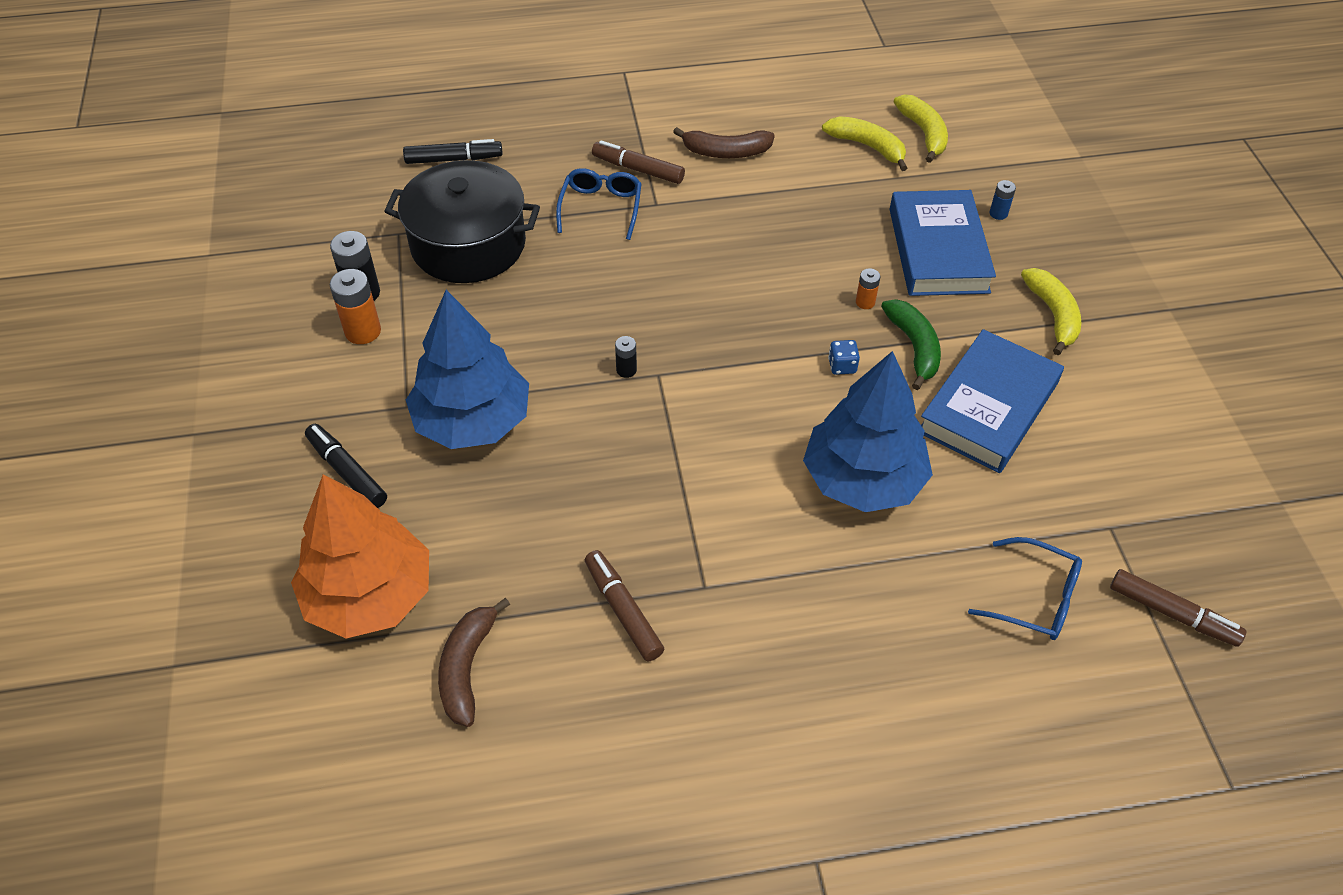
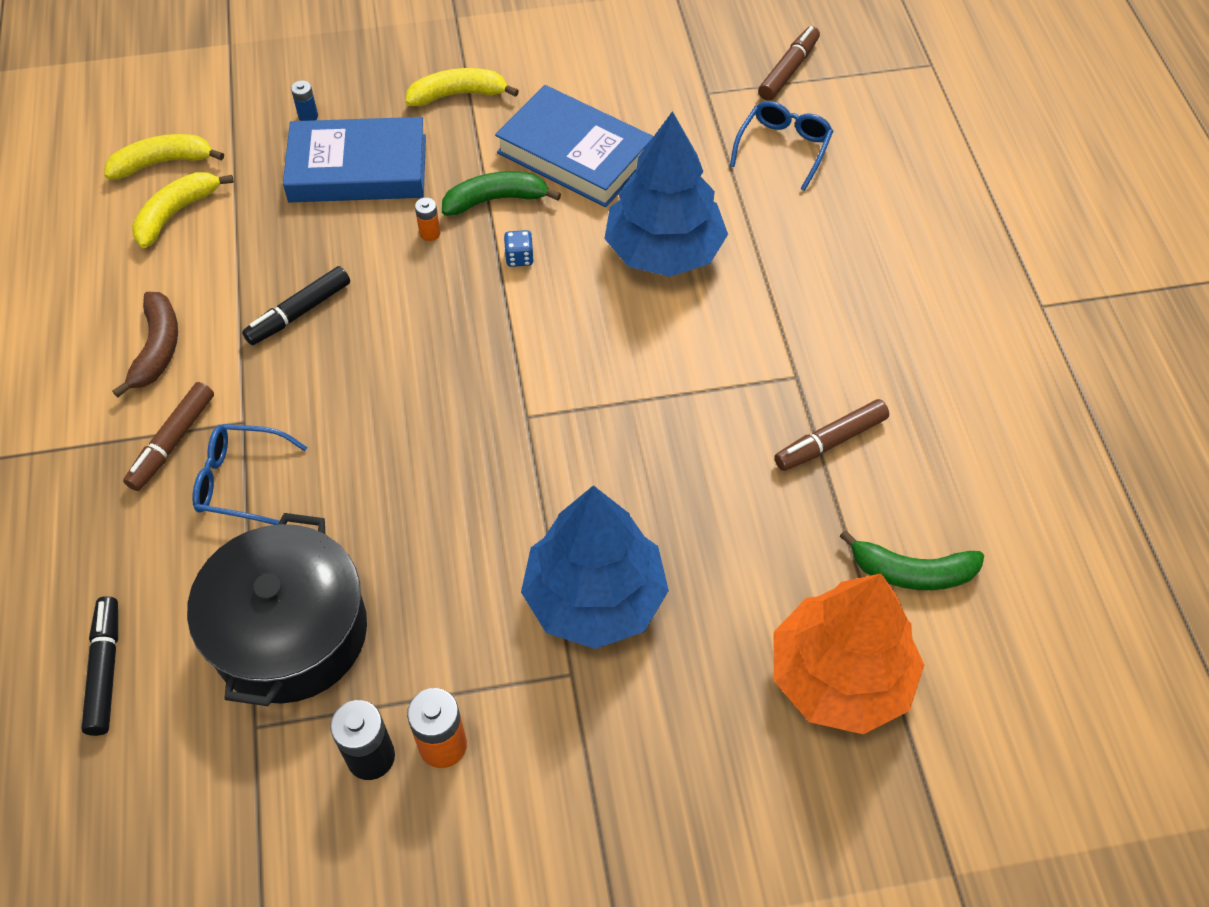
camera: 90 degrees left, 5 degrees up
(347, 472) = (674, 727): black marker -> black marker (299, 312)
(467, 668) = (911, 572): brown banana -> green banana
(626, 370) = (519, 446): black battery -> none

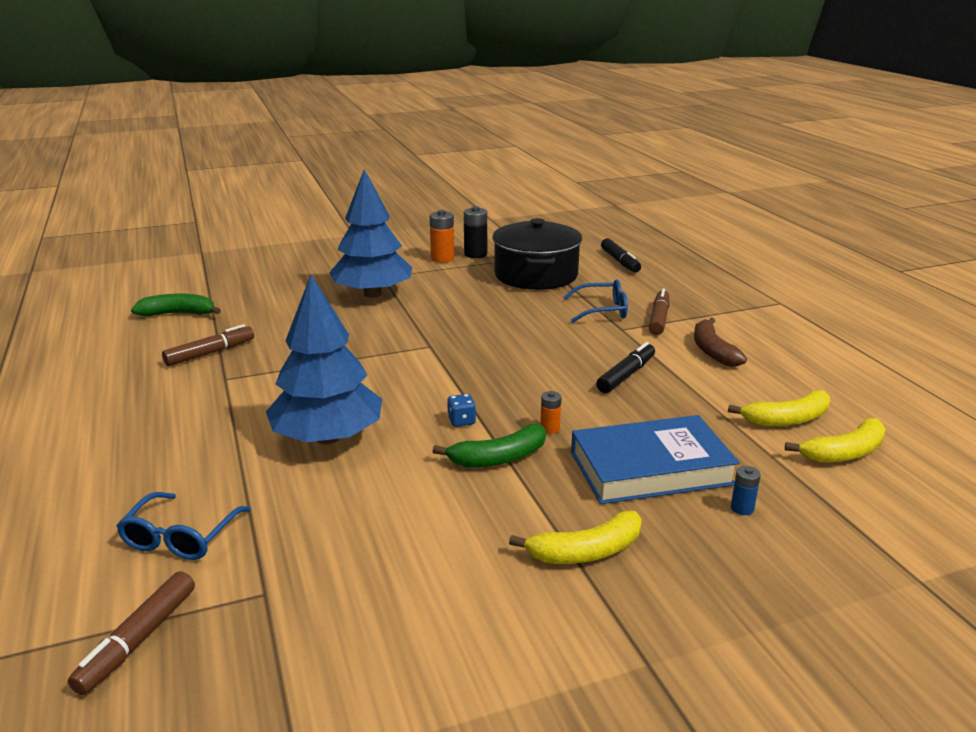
camera: 170 degrees right, 30 degrees down
(176, 213) = (787, 419): yellow banana -> yellow banana turned 45 degrees clockwise
(575, 154) = (427, 505): blue book -> none
(840, 677) = (236, 285): orange tree -> none

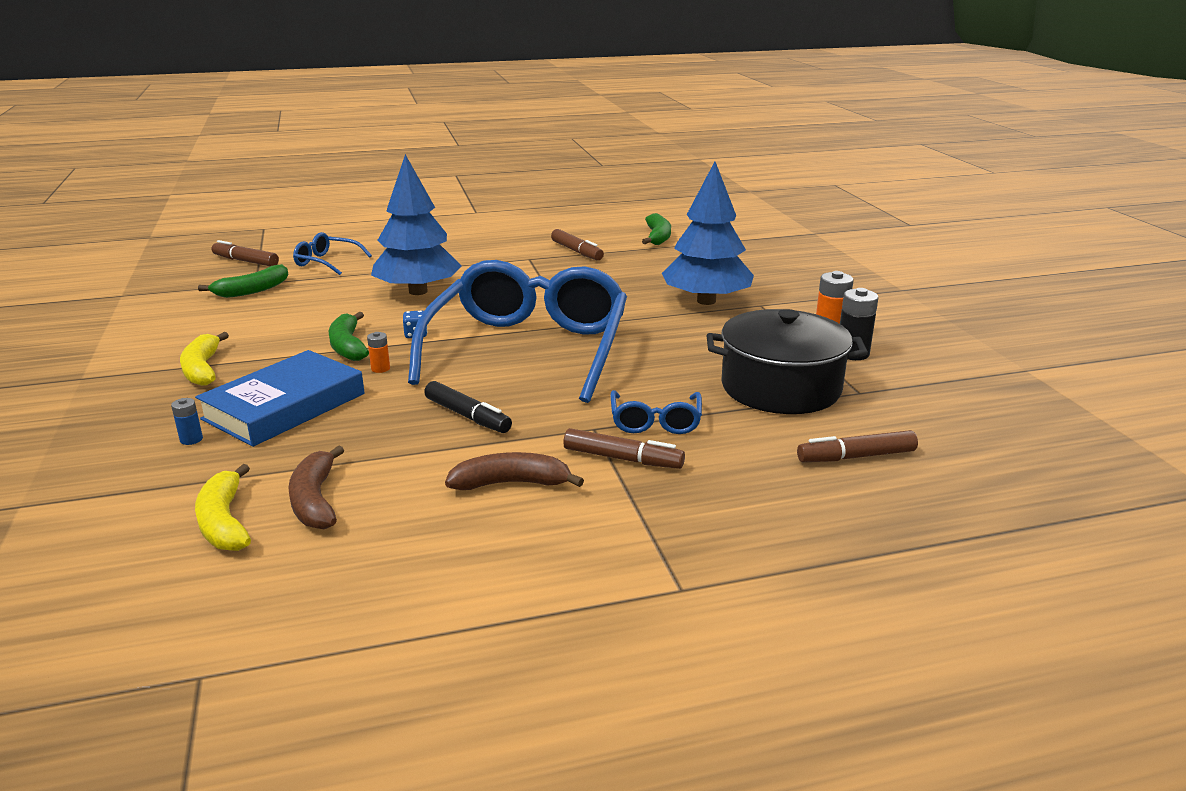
camera: 95 degrees right, 0 degrees up
(301, 586) = (252, 290): none -> green banana
(488, 361) = (528, 349): none -> blue glasses
(620, 261) = (856, 457): black marker -> brown marker
(650, 468) = (284, 406): blue book -> blue book turned 45 degrees clockwise
(787, 419) = (315, 500): yellow banana -> brown banana

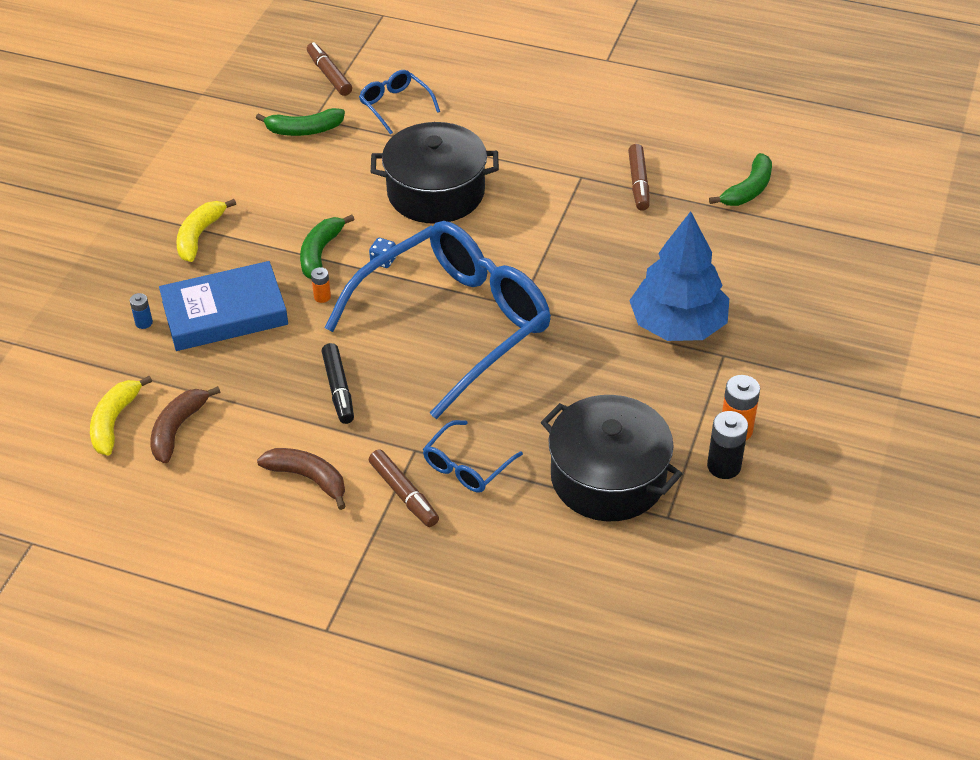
camera: 35 degrees right, 20 degrees up
(418, 291) = (436, 192): blue tree -> black pot
(856, 457) = (574, 584): brown marker -> none

